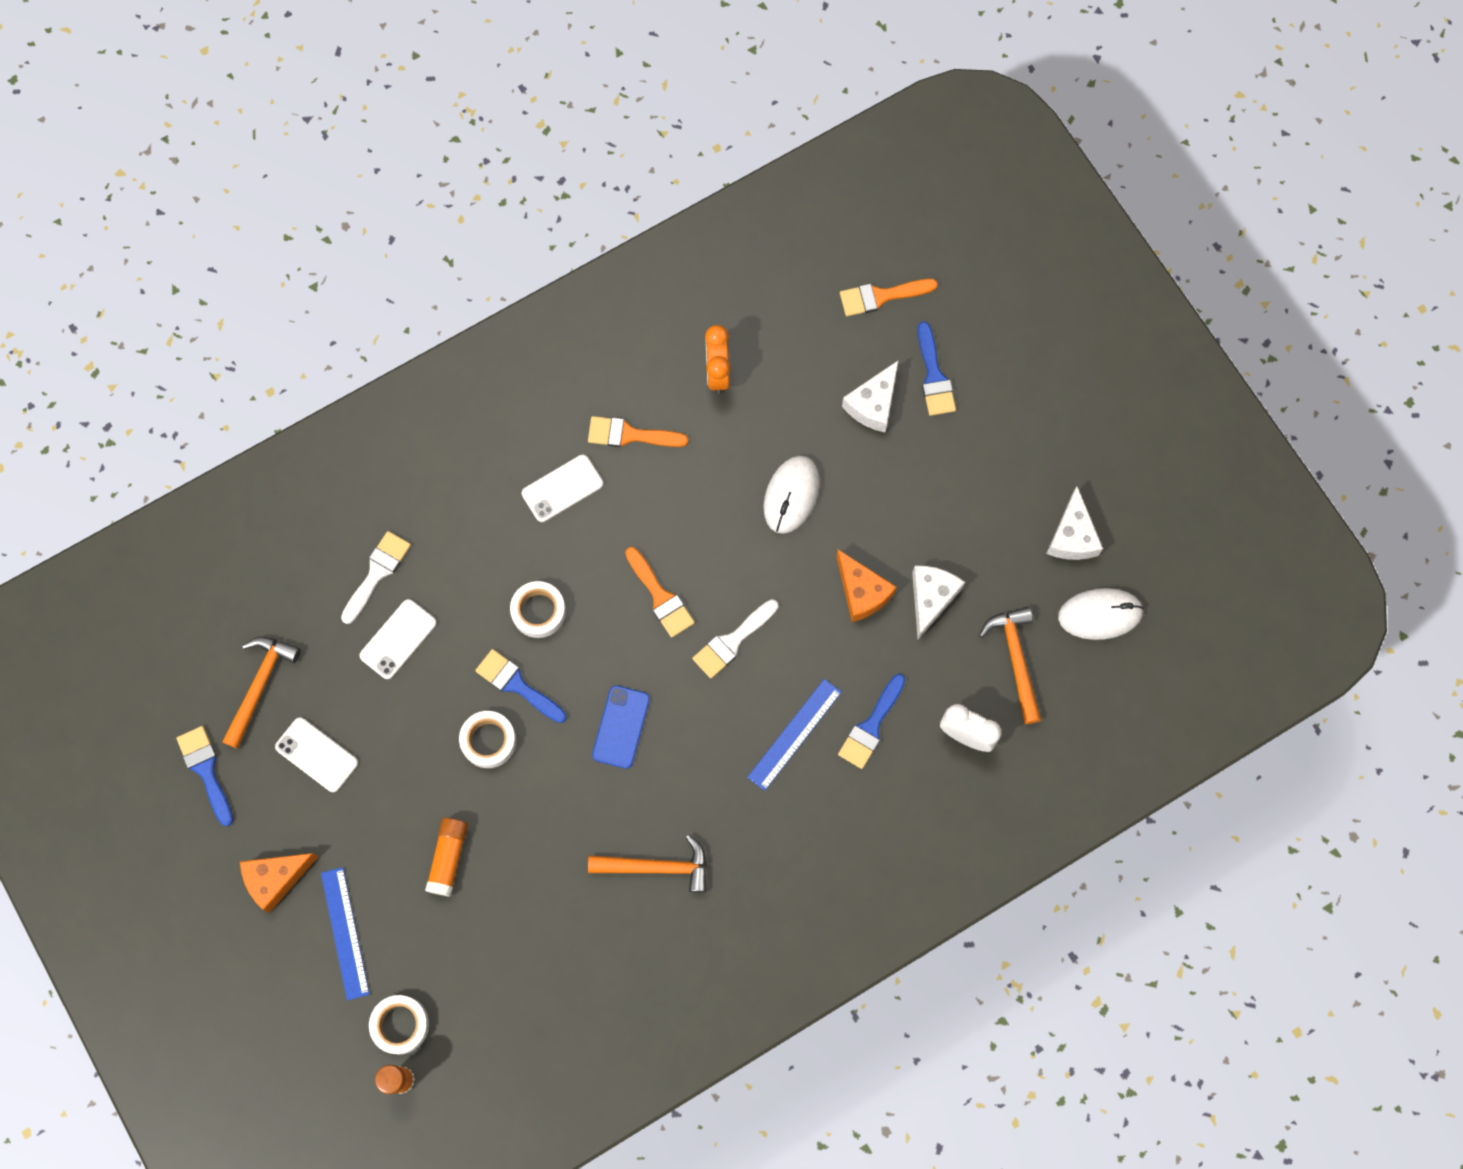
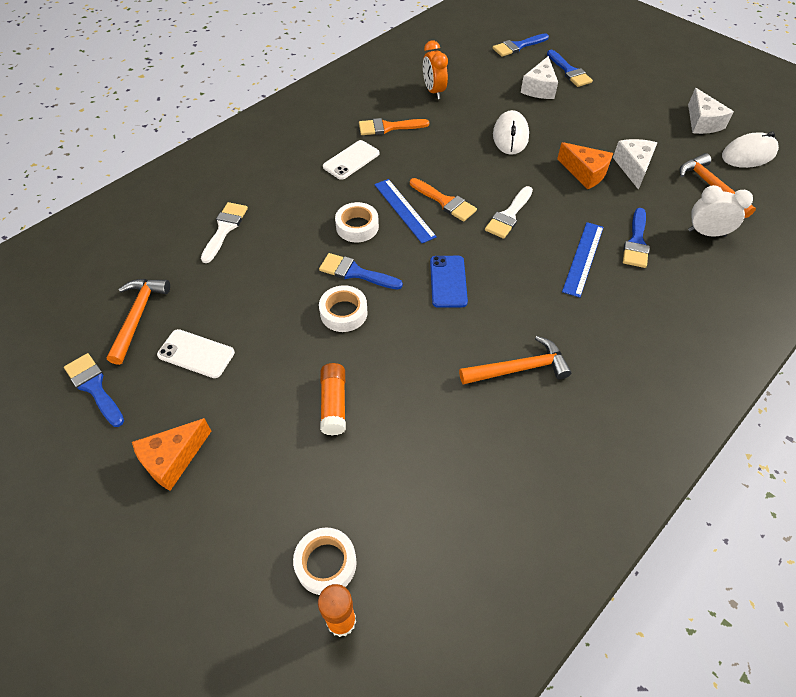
camera: 15 degrees left, 20 degrees down
(345, 933) = (250, 490): blue ruler -> blue ruler (404, 210)
(398, 639) = (250, 264): white phone -> none
(881, 296) = (517, 46): orange brush -> blue brush

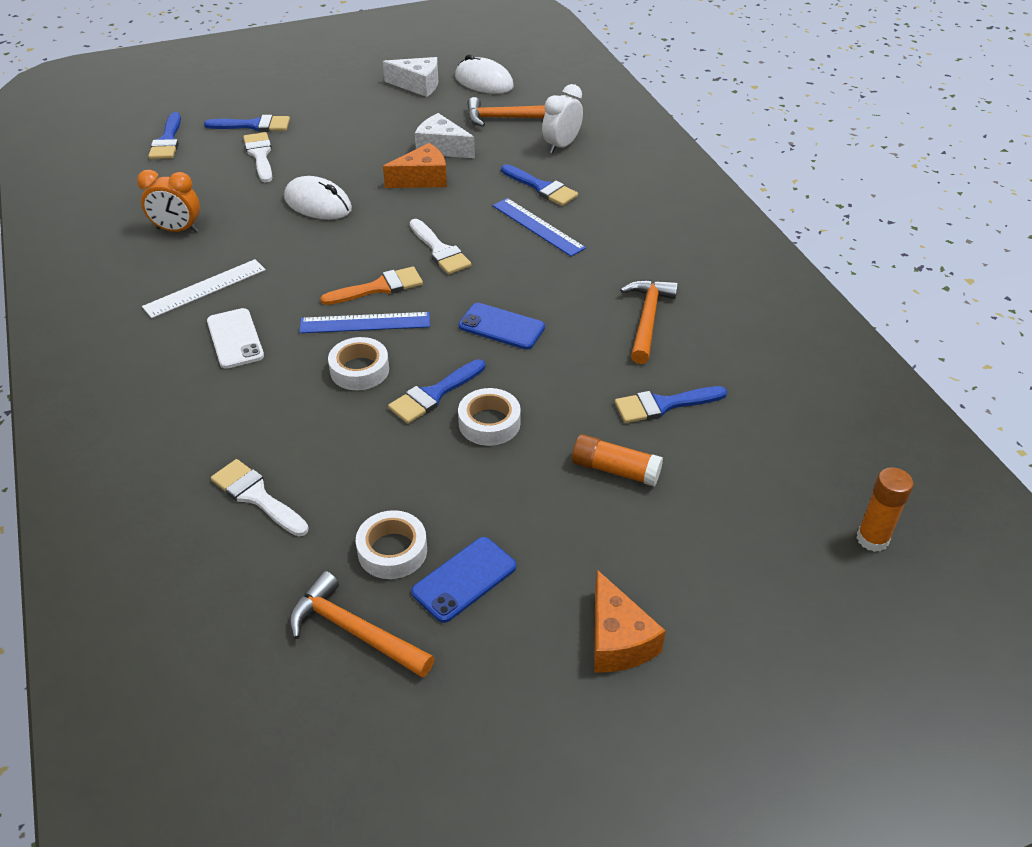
camera: 65 degrees left, 10 degrees down
(94, 387) = (452, 708): blue brush -> blue brush (663, 405)
(196, 354) = (464, 579): white phone -> blue phone
(326, 563) = (807, 533): white tape -> white tape (392, 550)
(388, 127) = (205, 288): orange brush -> white ruler
(539, 88) = (260, 155): white cheese -> white brush
(748, 154) = (484, 82): white mouse -> white mouse turned 60 degrees counterclockwise

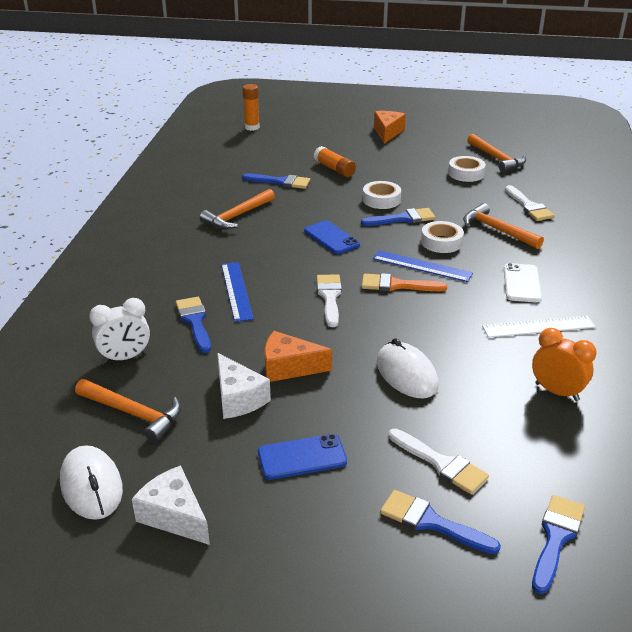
camera: 150 degrees left, 10 degrees down
(260, 155) = (441, 464): white brush -> white brush turned 60 degrees counterclockwise
(292, 421) = (497, 230): none -> orange hammer
(464, 579) = (438, 159): blue phone -> blue phone (302, 457)

